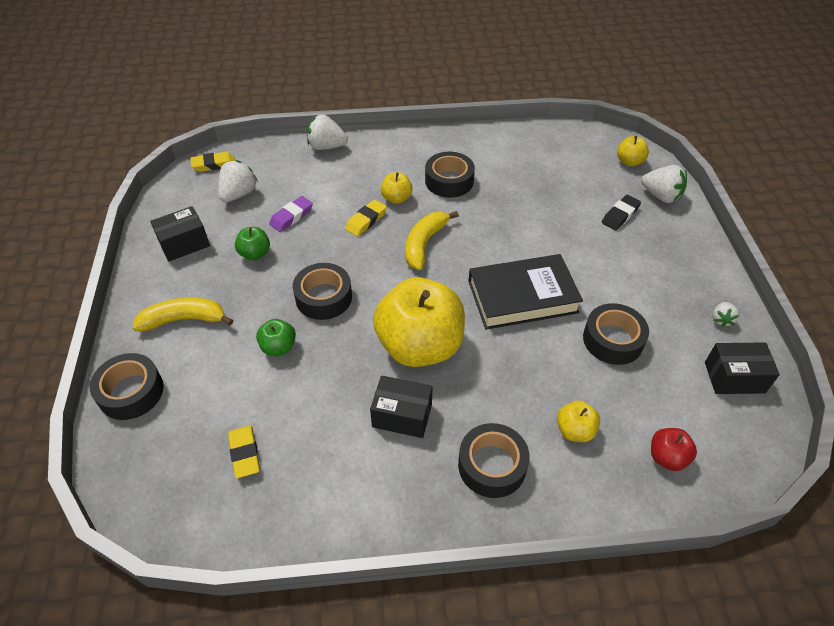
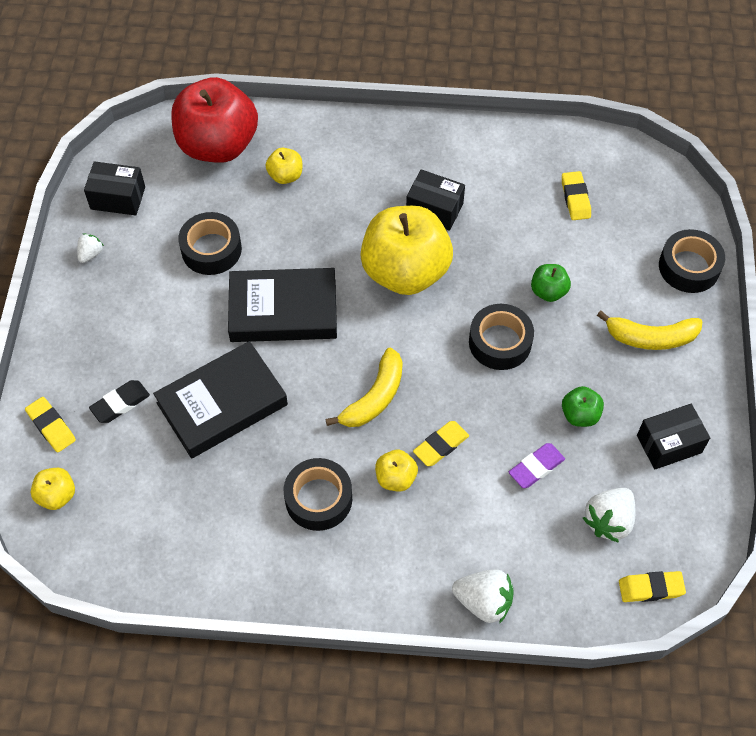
camera: 170 degrees left, 10 degrees up
(492, 465) = (366, 160): black tape -> none
(543, 225) = (222, 404): none -> black book
(661, 196) = (51, 426): white strawberry -> yellow eraser
(667, 457) = (218, 145): red apple -> red apple, size x2.33

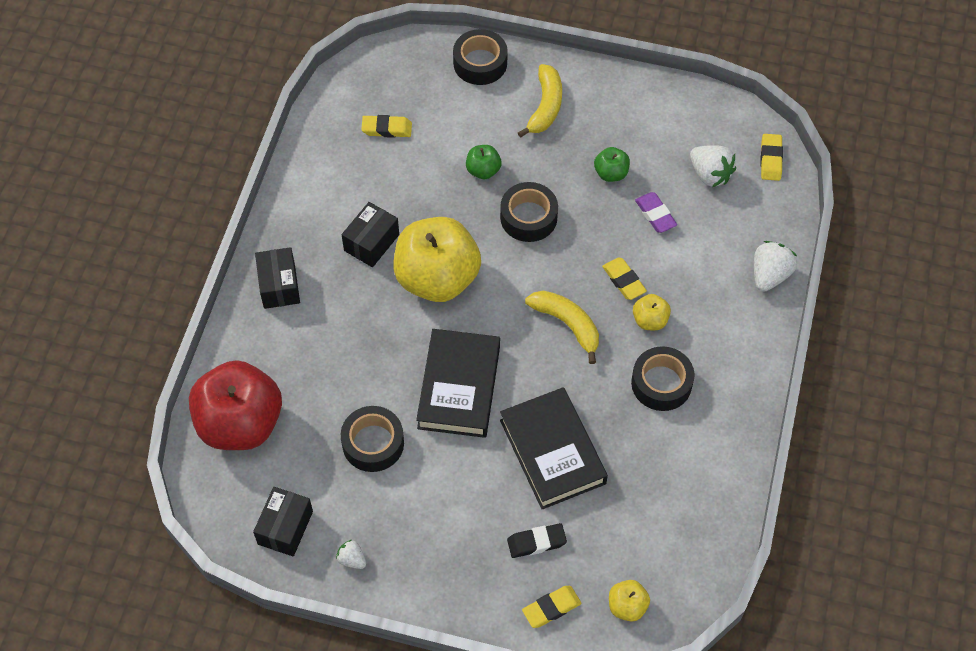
camera: 80 degrees left, 0 degrees up
(120, 403) = (536, 542): black eraser -> black eraser turned 75 degrees counterclockwise
(285, 176) = (297, 365): yellow apple -> none
(669, 444) = (648, 118): black box -> black box (279, 286)

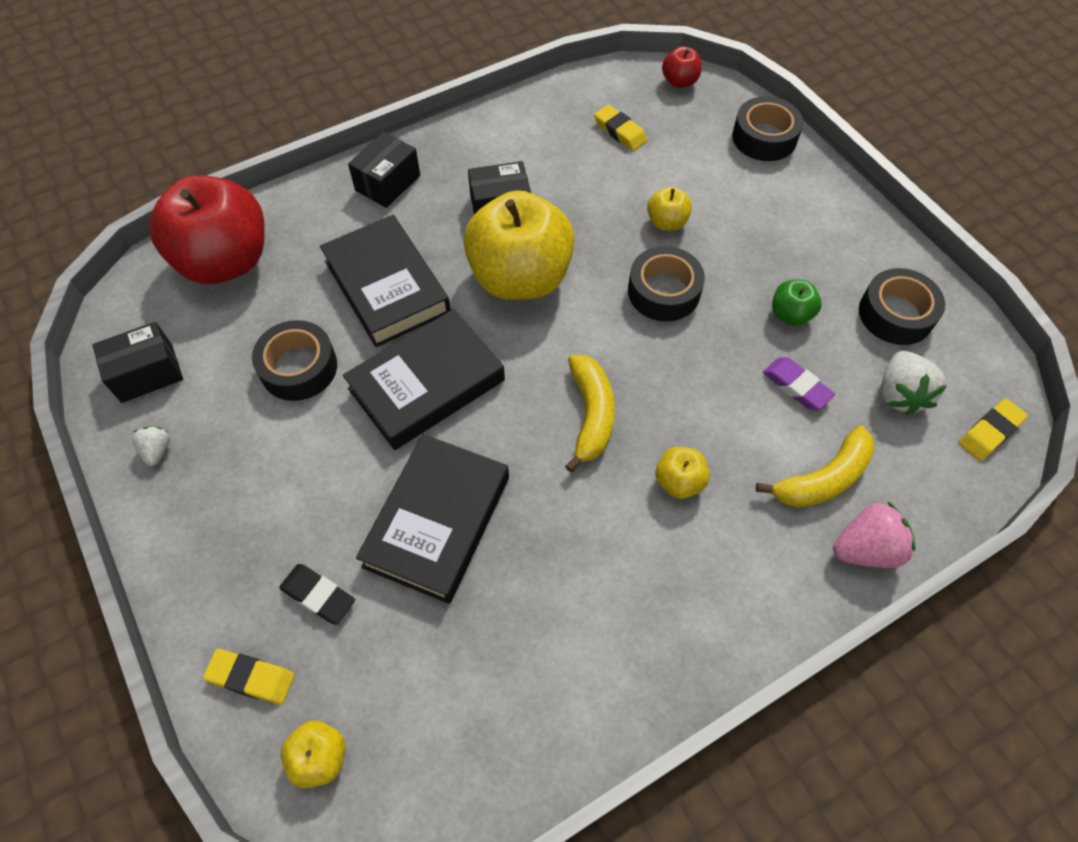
camera: 45 degrees right, 0 degrees up
(364, 352) = (386, 286): none -> black book
(384, 61) = (679, 82): none -> red apple
(483, 170) = (666, 222): green apple -> yellow apple
(545, 107) = (787, 212): yellow banana -> yellow banana (823, 479)
(624, 281) = (693, 421): yellow eraser -> none
(655, 215) = (796, 386): purple eraser -> purple eraser turned 60 degrees counterclockwise
(661, 383) = (621, 555): black tape -> black tape (895, 314)
(770, 275) = (865, 548): white strawberry -> pink strawberry

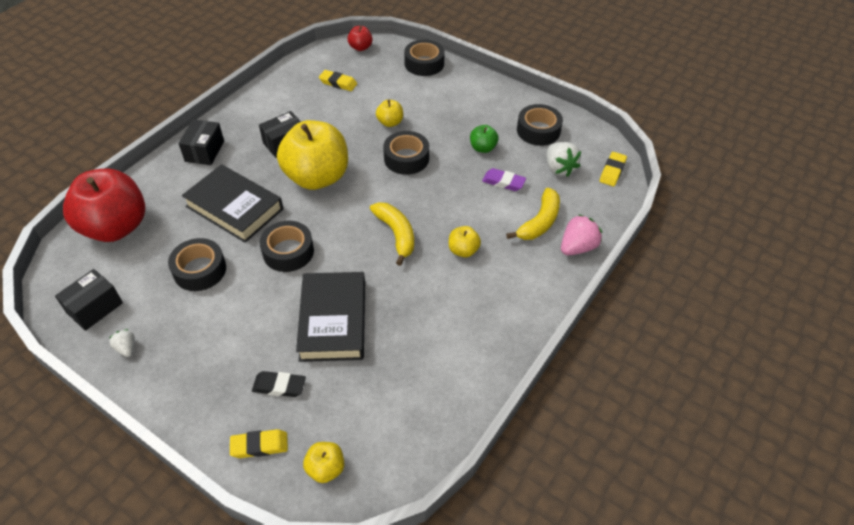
camera: 25 degrees left, 10 degrees down
(426, 384) = (288, 252): black book -> black tape

